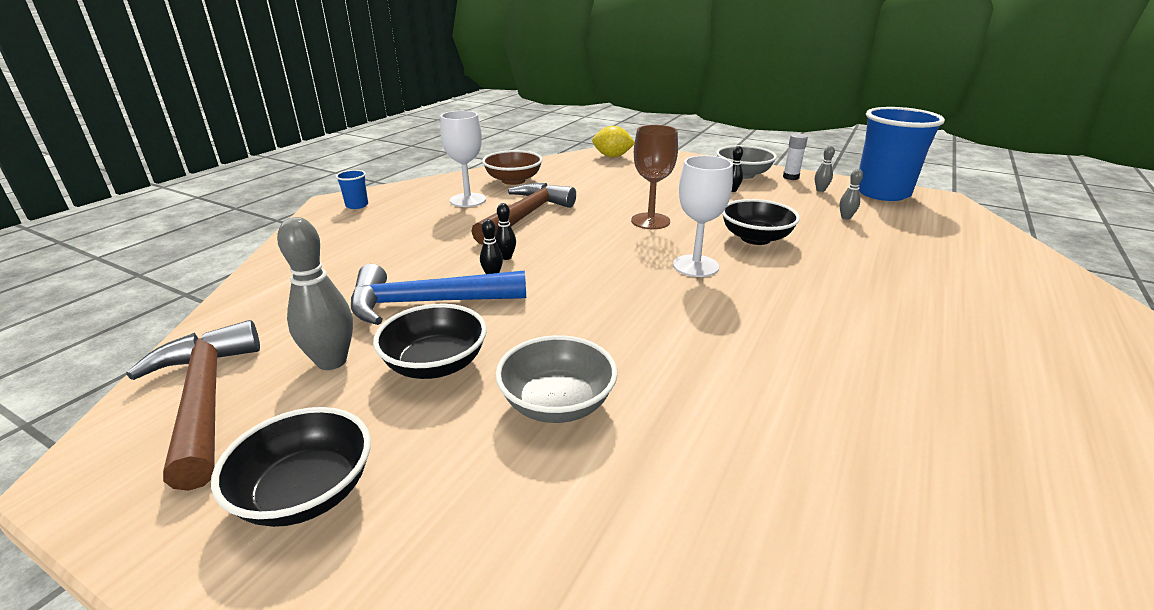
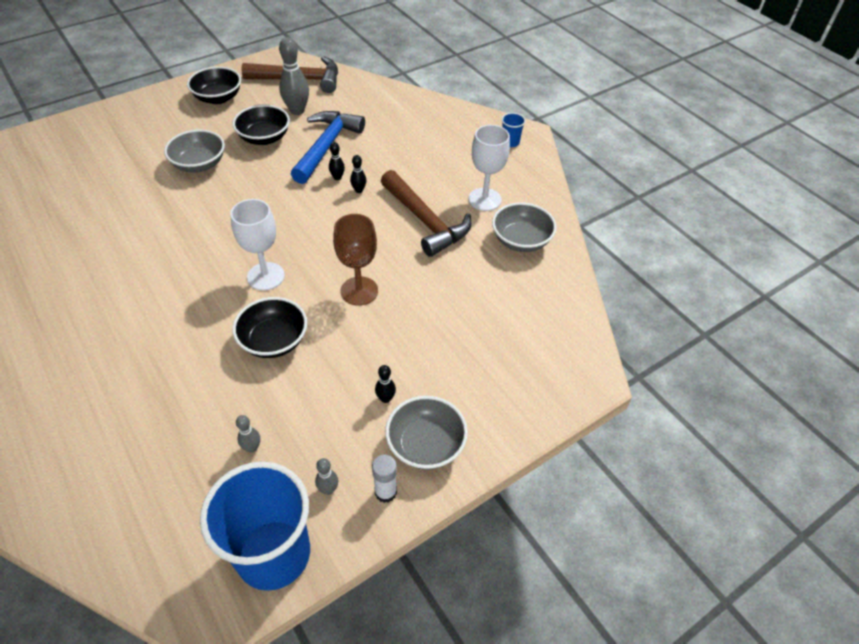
camera: 115 degrees right, 20 degrees up
(513, 180) = (521, 240): brown bowl -> grey bowl
(612, 156) = (564, 350): yellow lemon -> none

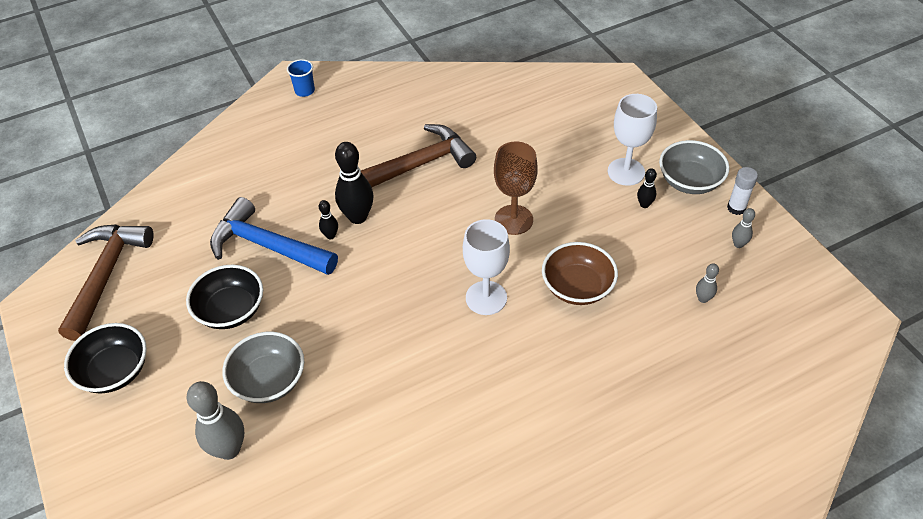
camera: 80 degrees left, 0 degrees up
(273, 554) = (801, 279): blue cup -> none
(274, 341) = (577, 287): black bowl -> brown bowl
(297, 110) = (180, 276): grey bowling pin -> grey bowling pin (229, 449)
(359, 190) = (358, 217): black bowling pin -> black bowling pin, size x2.01
(484, 199) = (393, 119): white goblet -> white goblet (626, 172)
(521, 240) = (456, 100): grey bowl -> none

